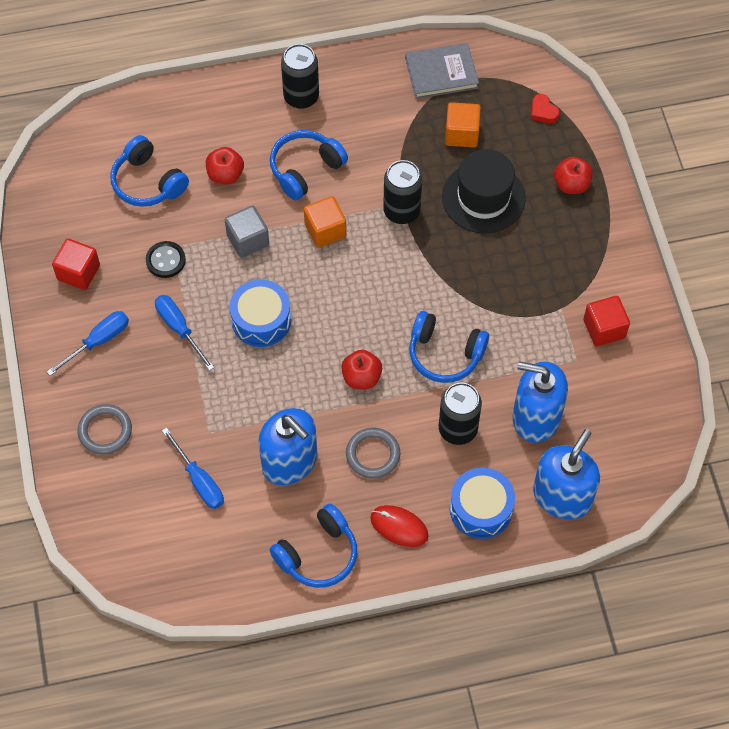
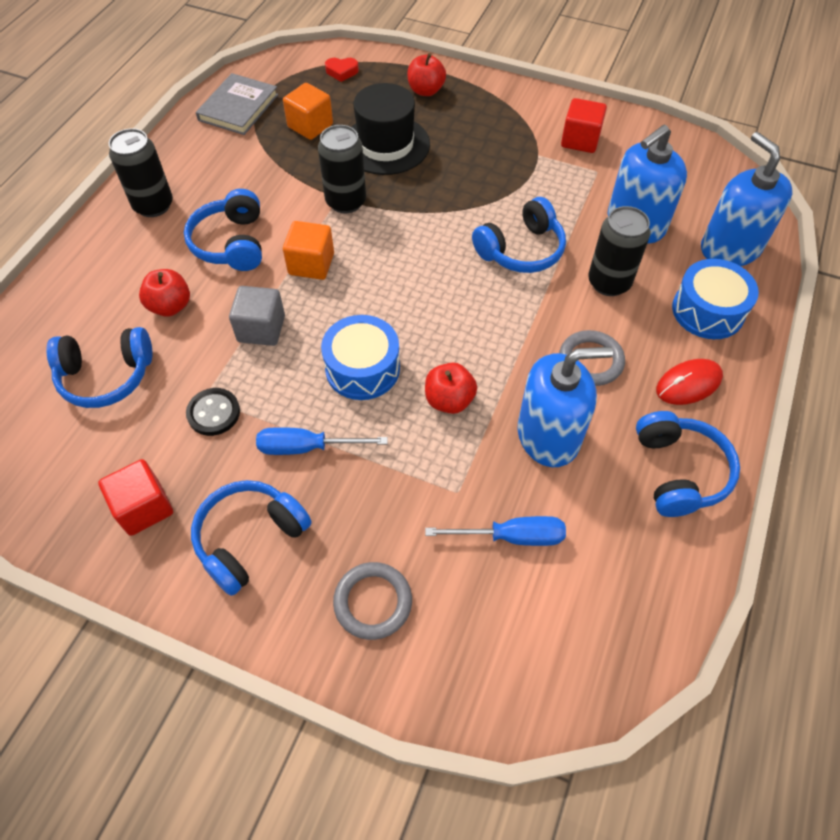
camera: 55 degrees left, 5 degrees down
(98, 341) = (250, 539): blue screwdriver -> blue headphones
(361, 377) = (496, 323): red apple -> red apple (449, 400)

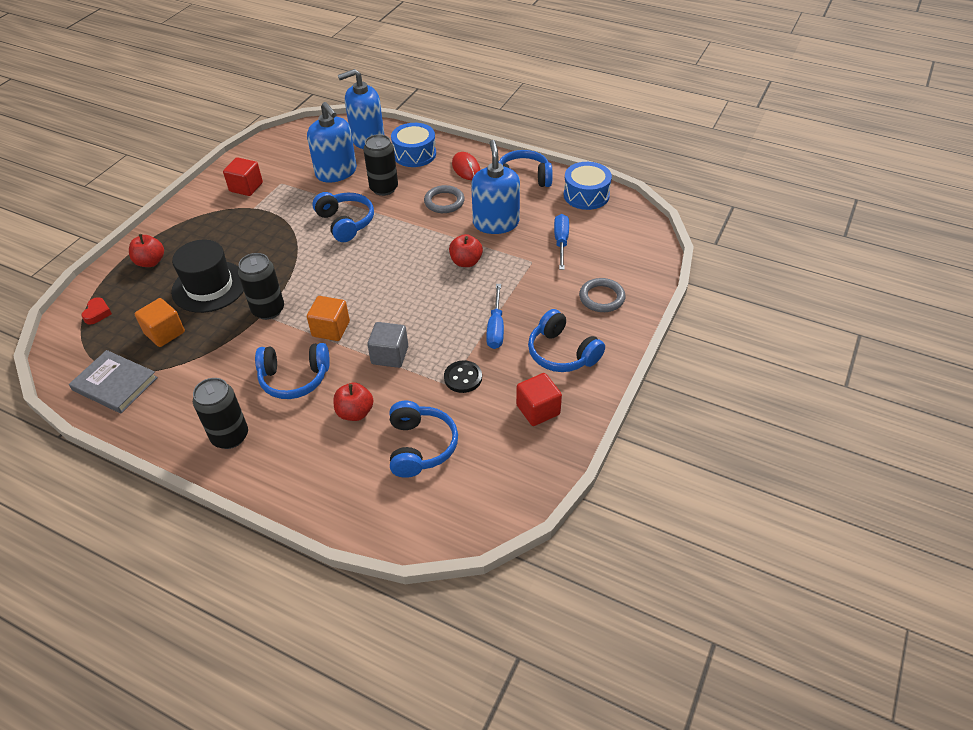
camera: 85 degrees left, 10 degrees down
(362, 368) = (435, 301): blue drum -> blue drum (586, 195)

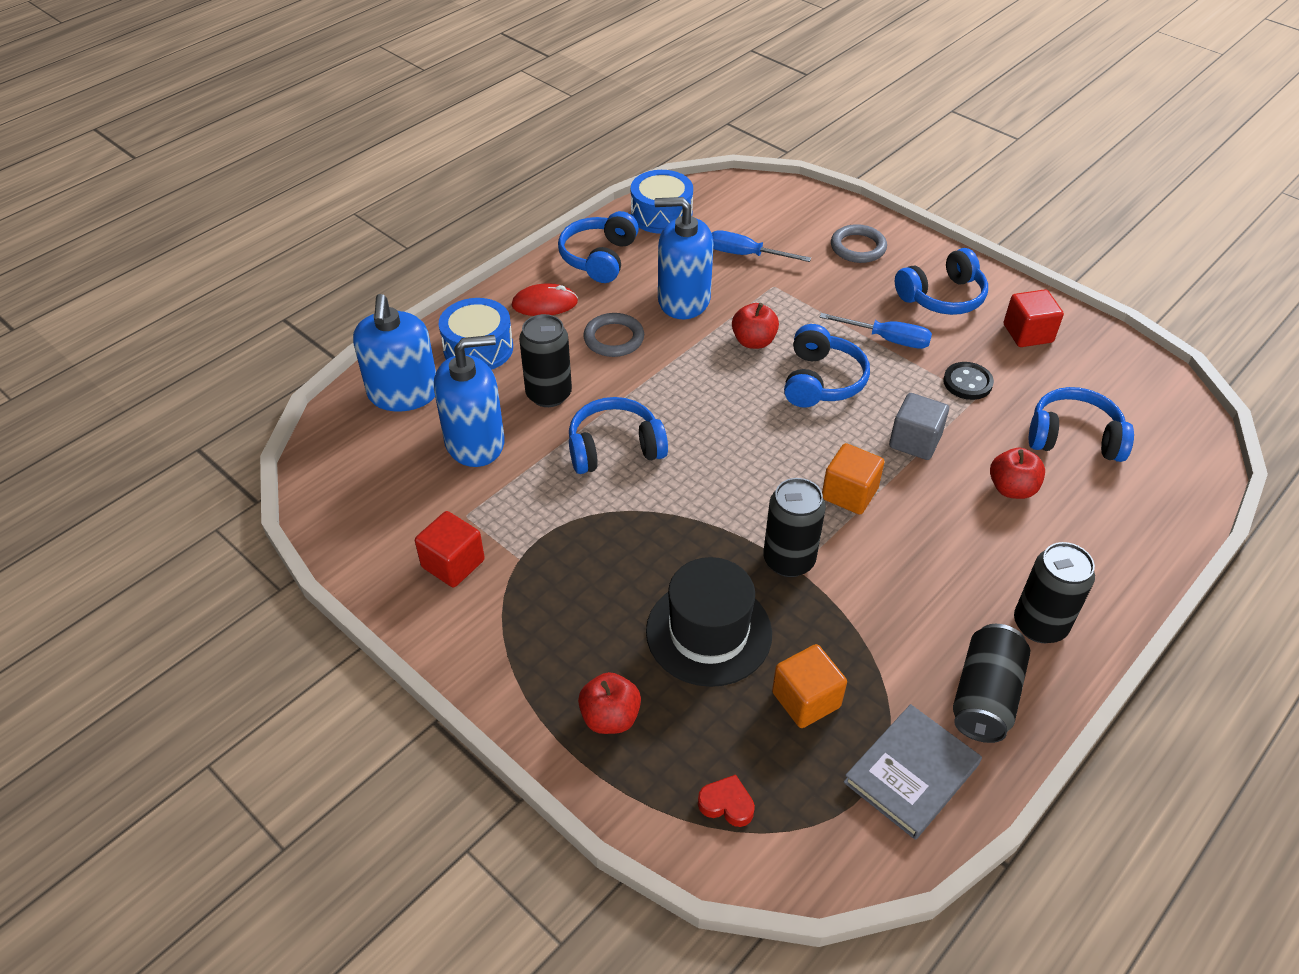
camera: 75 degrees left, 0 degrees up
(170, 412) = (985, 696): none -> black can
(294, 378) = (939, 543): blue headphones -> blue headphones (821, 381)

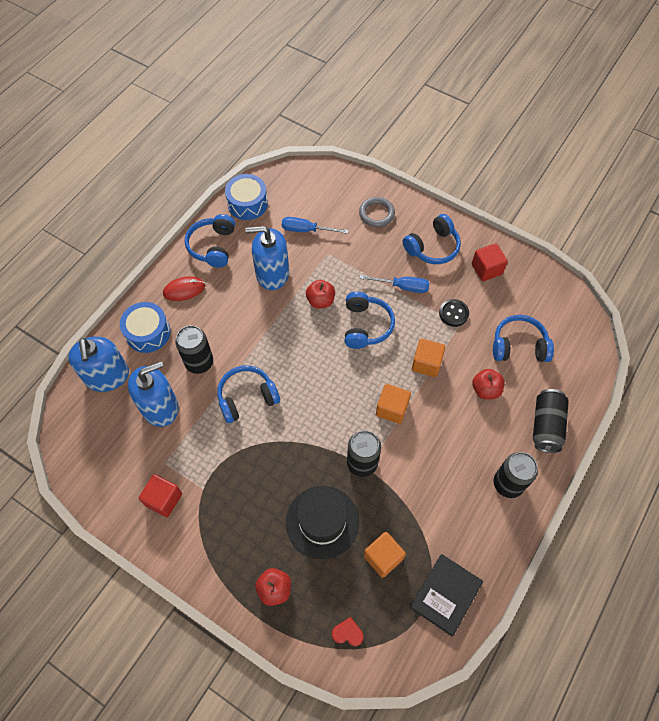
camera: 10 degrees left, 15 degrees up
(614, 338) = (233, 311): grey ring -> none
(911, 773) = (446, 595): grey book -> black book
(915, 441) = (426, 363): grey cube -> orange cube
(985, 696) = (481, 537): black can -> black can (546, 426)

